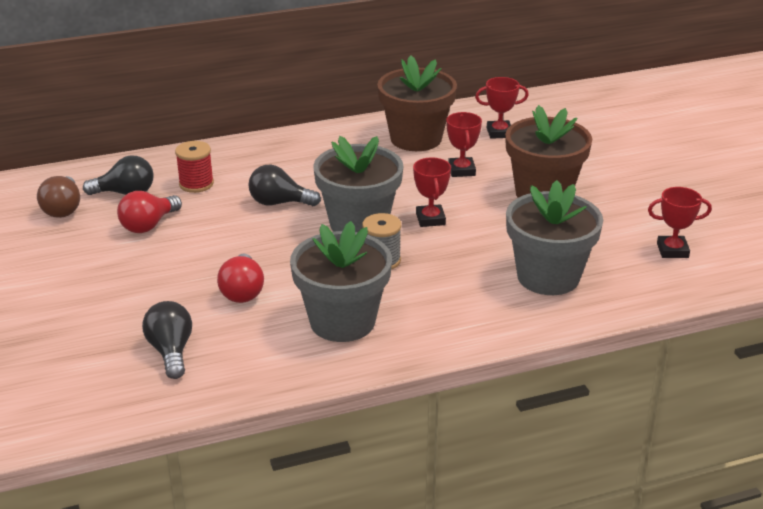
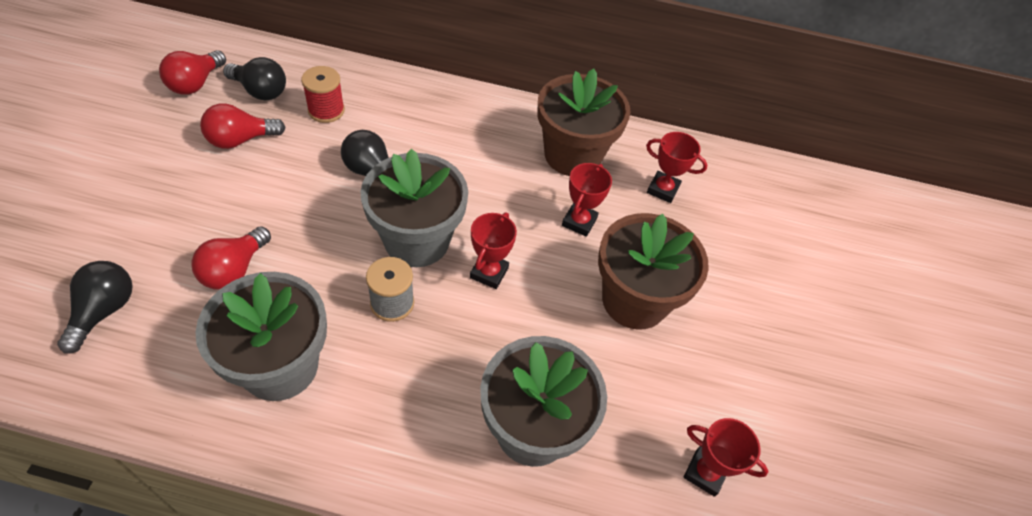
camera: 25 degrees right, 20 degrees up
(63, 209) = (195, 83): brown light bulb -> red light bulb

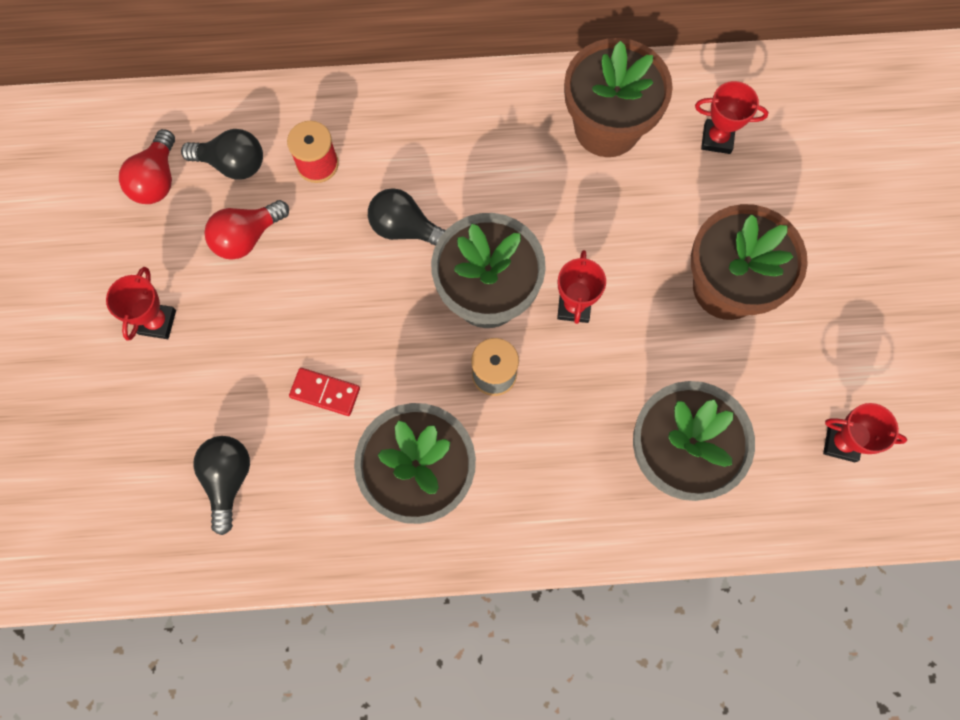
camera: 10 degrees left, 20 degrees up
(234, 270) = (325, 392): red light bulb -> red domino
(579, 222) = (642, 212): red trophy -> red trophy (157, 322)

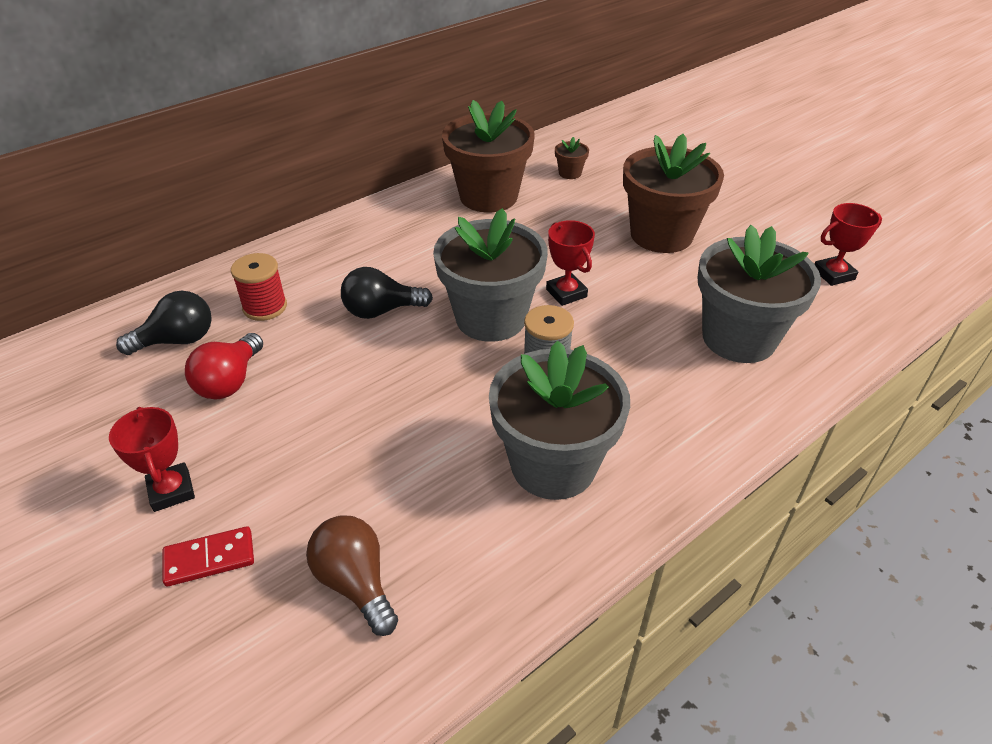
camera: 35 degrees left, 30 degrees down
(157, 179) = (99, 384): red light bulb -> none
(228, 479) = (356, 582): black light bulb -> brown light bulb
(325, 392) = (403, 453): red domino -> red domino (209, 558)
(717, 139) = (570, 173): red trophy -> brown flower pot

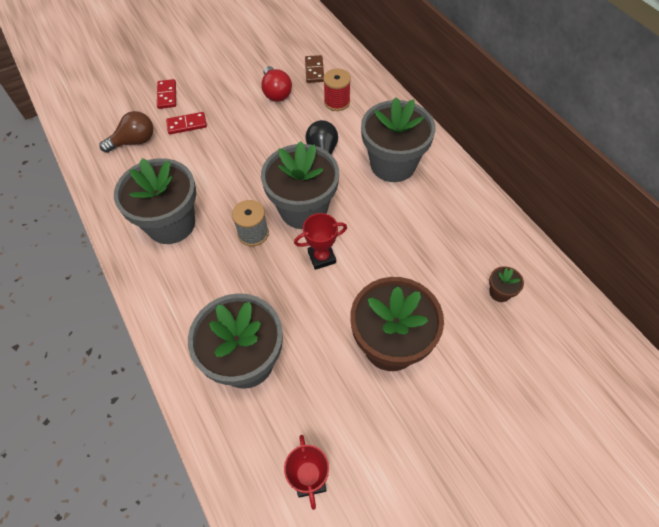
camera: 100 degrees right, 15 degrees up
(171, 490) = (209, 80): red trophy -> none
(177, 340) = (314, 70): black light bulb -> brown domino
(230, 381) = (276, 93): red light bulb -> red light bulb turned 135 degrees counterclockwise
(307, 499) = (187, 124): none -> red domino
(397, 246) = (393, 164): none -> grey flower pot
(488, 196) = (459, 225): brown flower pot -> none

